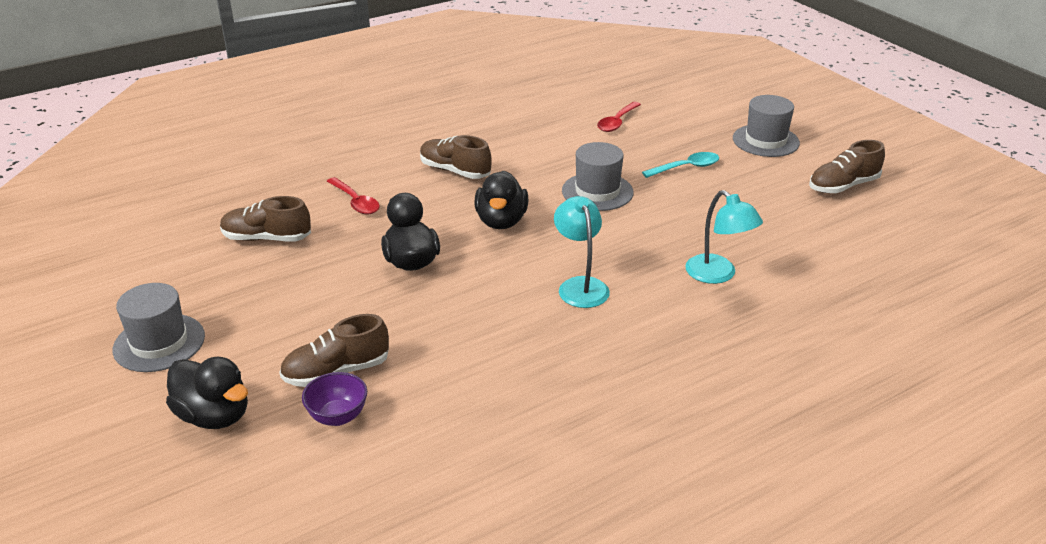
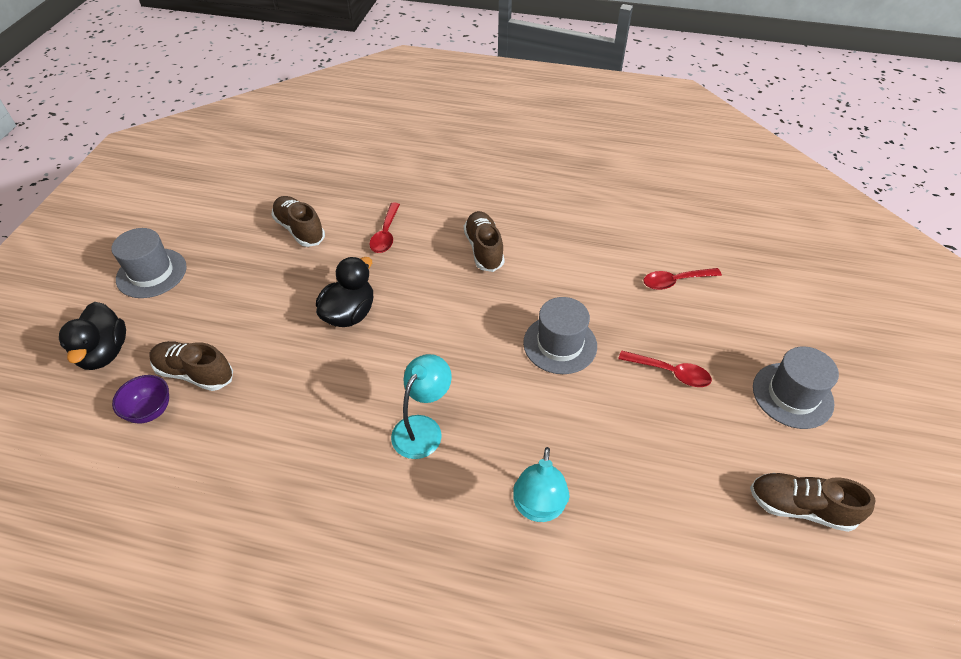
camera: 45 degrees right, 15 degrees up
(501, 221) = (452, 321): black duck -> none
(686, 167) = (670, 372): turquoise spoon -> red spoon

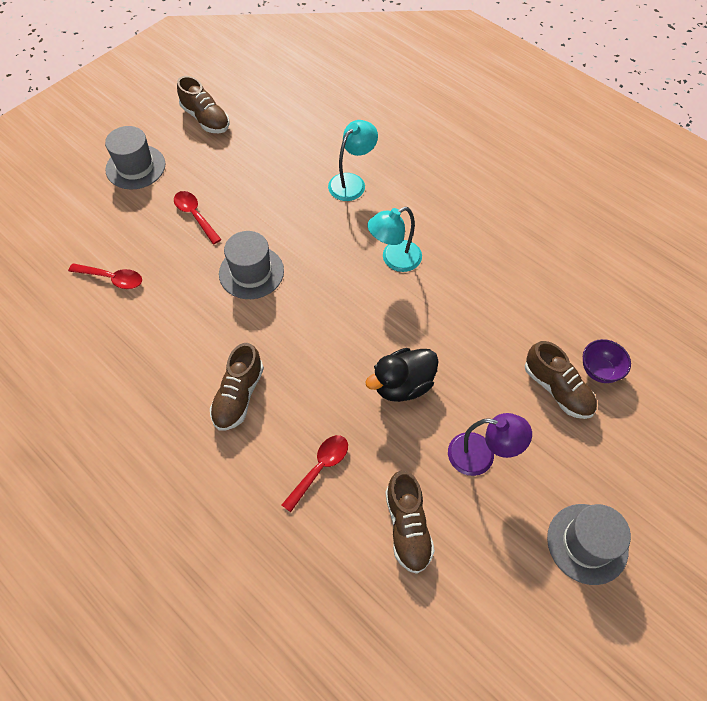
camera: 150 degrees left, 10 degrees up
(104, 353) = (639, 453): black duck -> none
(256, 292) = (481, 456): none -> purple lamp

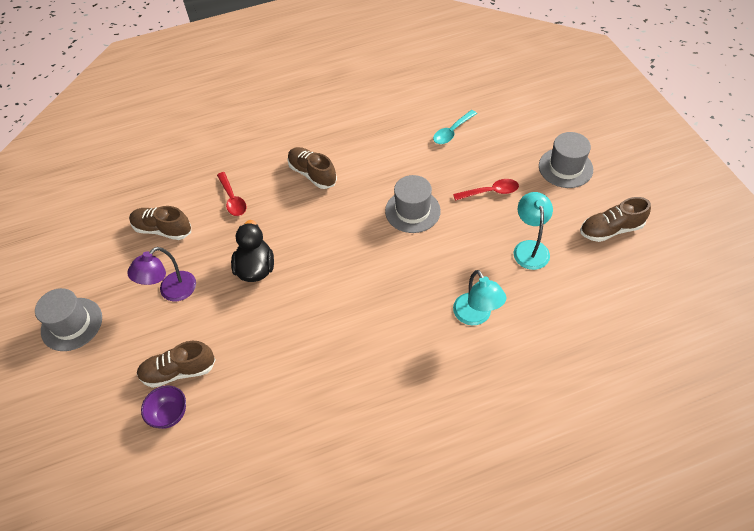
camera: 120 degrees right, 5 degrees down
(112, 278) = (452, 132): red spoon -> turquoise spoon
(394, 260) = (369, 312): turquoise lamp -> turquoise lamp (530, 248)

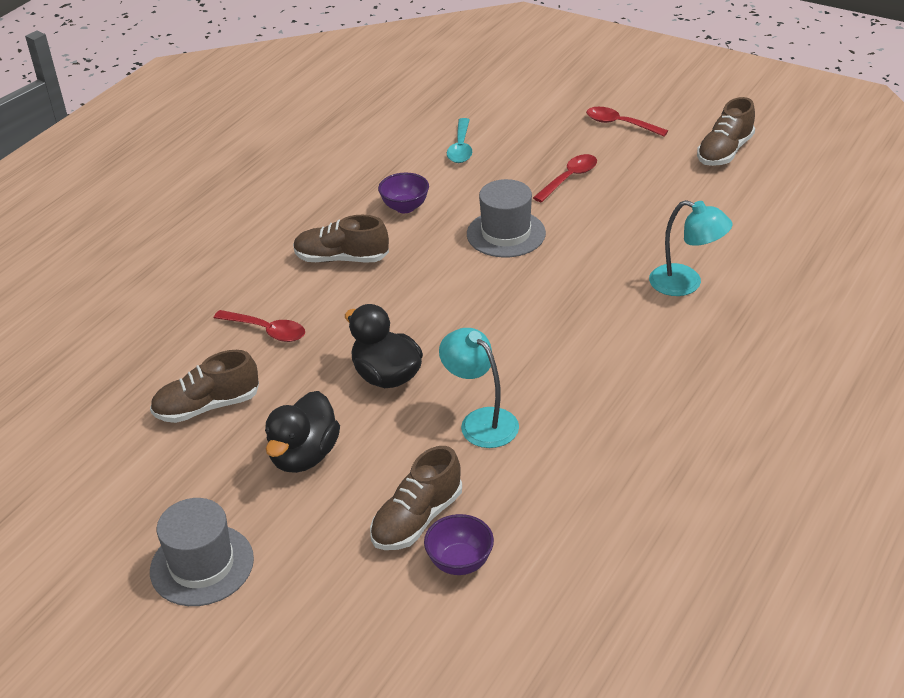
camera: 40 degrees left, 15 degrees down
(172, 292) = (304, 456): purple lamp -> black duck
(379, 158) = (405, 207): none -> purple bowl
(530, 248) = (668, 203): turquoise lamp -> turquoise lamp (481, 421)
(565, 168) = (620, 124): grey hat -> red spoon

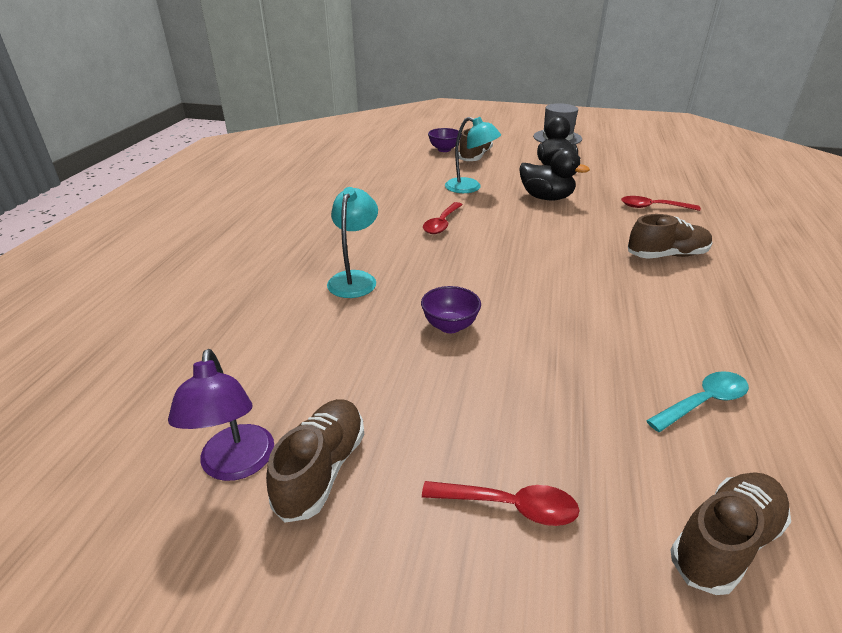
camera: 160 degrees right, 5 degrees down
(207, 407) = (633, 175): brown shoe -> brown shoe (725, 542)
(405, 207) = (671, 308): purple bowl -> purple bowl (450, 326)
(461, 148) = (703, 402): turquoise spoon -> turquoise spoon turned 75 degrees clockwise
(506, 234) = (546, 297): grey hat -> none
(569, 178) = (525, 376): red spoon -> red spoon (442, 223)
(686, 284) = (355, 279): turquoise lamp -> turquoise lamp turned 90 degrees clockwise
(778, 161) = (236, 465): none -> purple lamp

